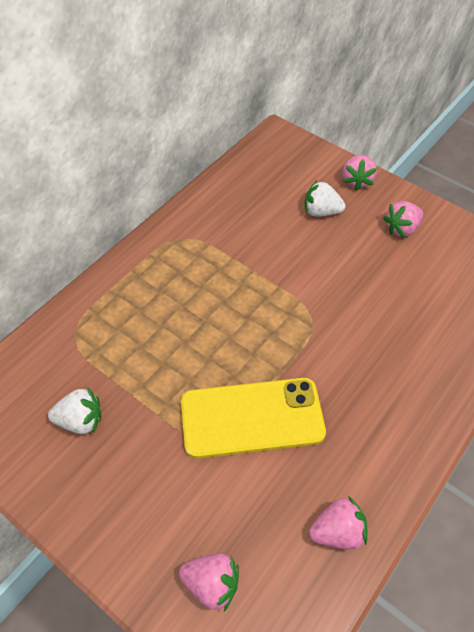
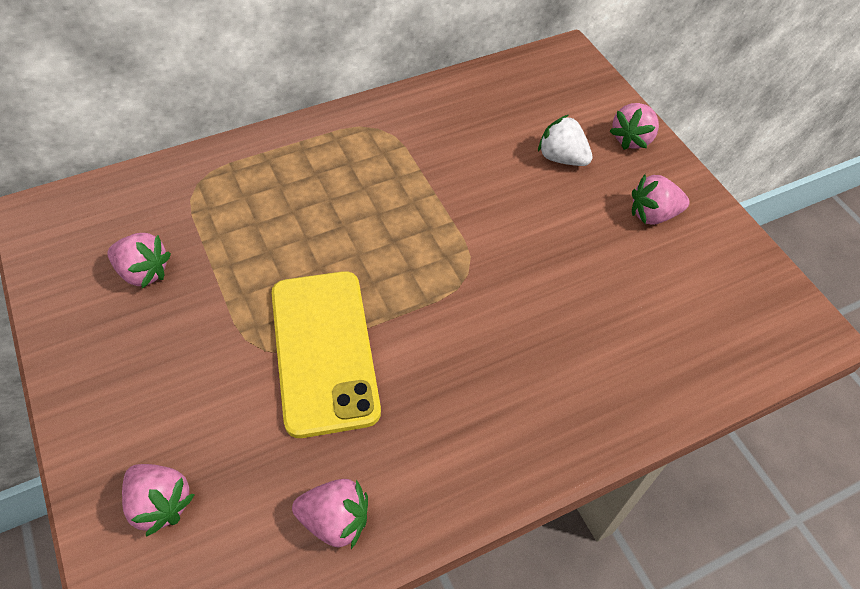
camera: 25 degrees right, 0 degrees up
(80, 420) = (143, 272): white strawberry -> pink strawberry
(252, 418) = (323, 351): yellow phone -> yellow phone turned 60 degrees clockwise

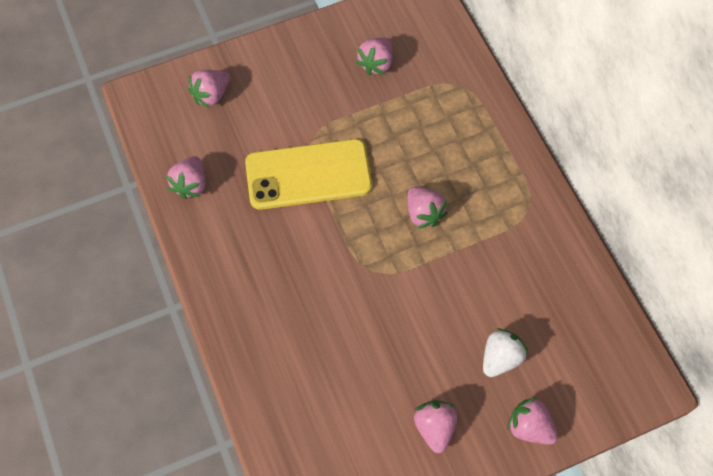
camera: 95 degrees right, 10 degrees up
(385, 221) = (423, 213): none -> pink strawberry

